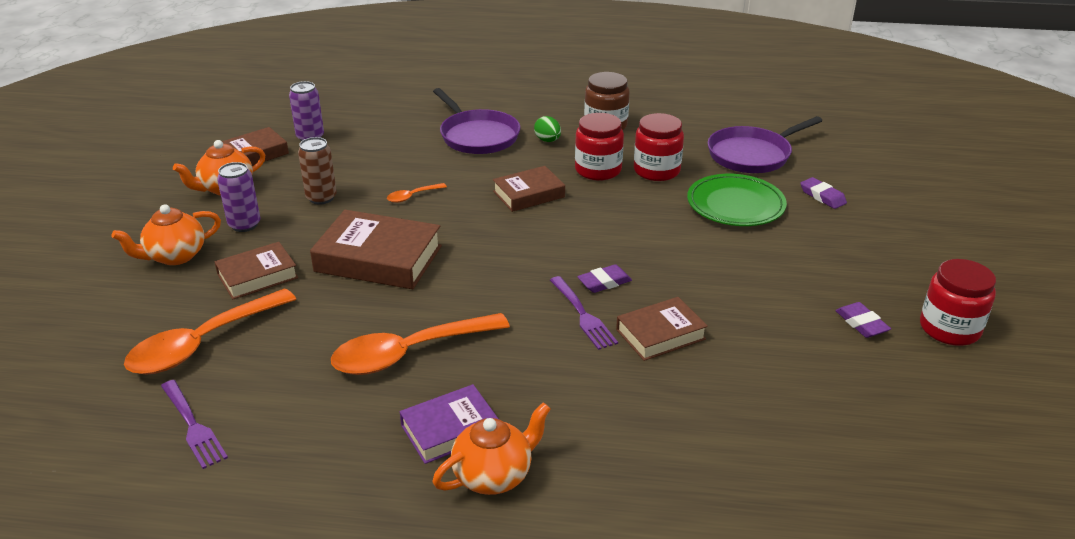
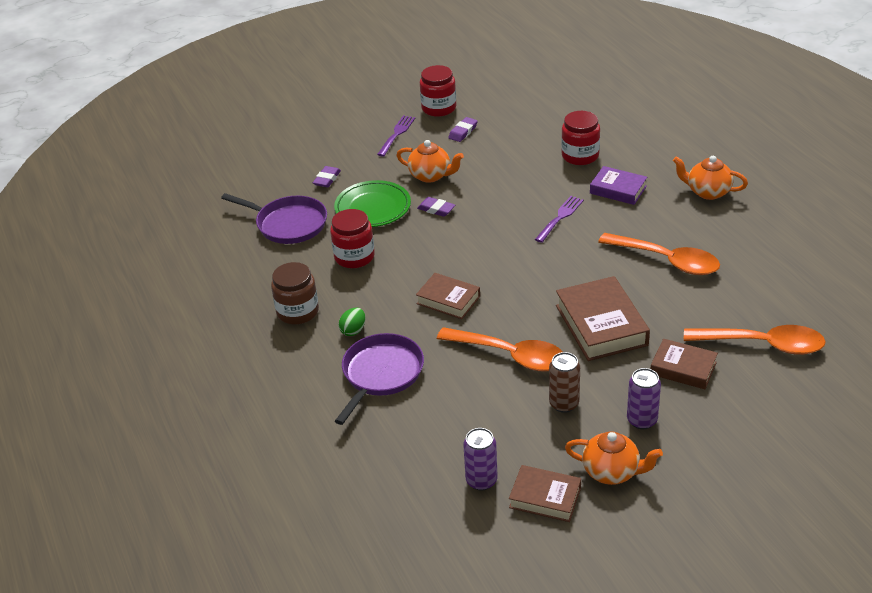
camera: 120 degrees left, 5 degrees up
(175, 256) = (715, 428): orange teapot -> orange teapot (431, 176)
(193, 426) = (812, 301): purple fork -> purple fork (397, 134)
(412, 196) = (511, 355): orange spoon -> orange spoon, size x2.30
(450, 429) = (699, 218): purple book -> purple book (618, 190)
(598, 170) = (379, 284): red jar -> red jar (580, 156)
(604, 282) = (519, 223): purple eraser -> purple eraser (436, 209)
(660, 334) = (546, 186): brown book -> none

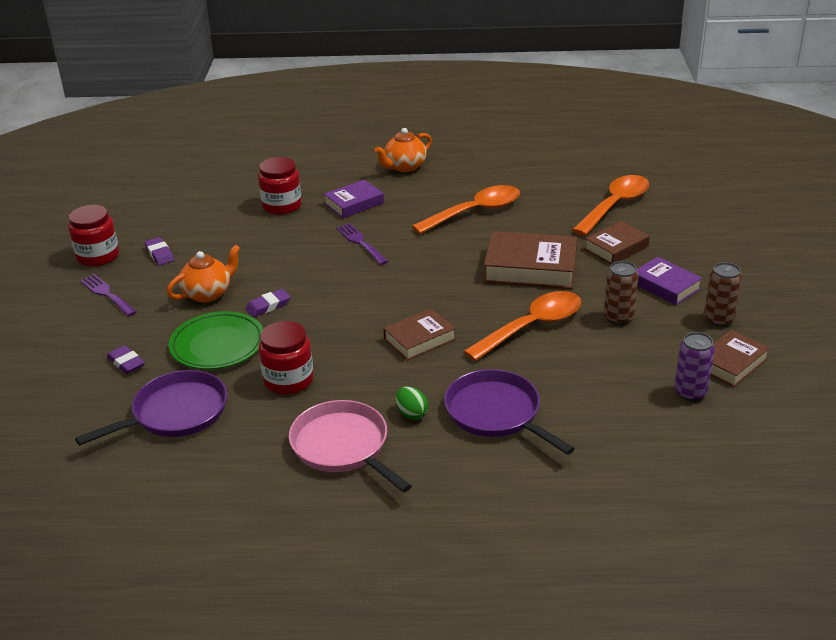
camera: 65 degrees left, 5 degrees down
(297, 311) = (343, 446): brown jar -> pink pan
(612, 472) = (718, 319): orange teapot -> brown can
(642, 420) = (665, 286): purple can -> purple book

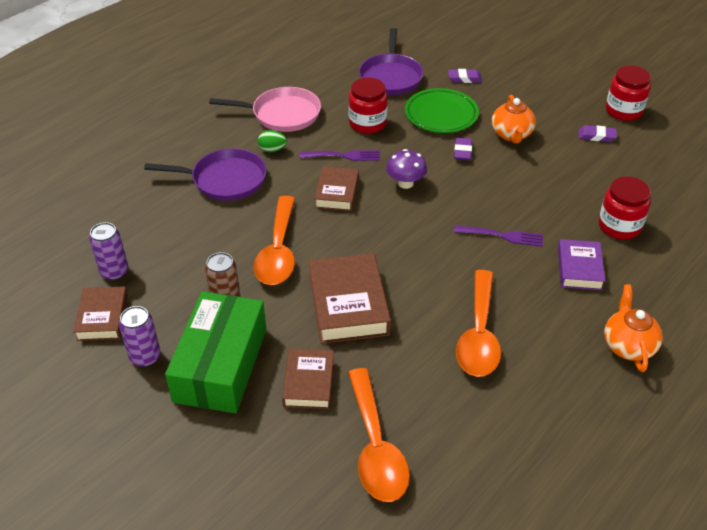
camera: 130 degrees right, 10 degrees up
(107, 294) = (560, 97): purple fork -> purple fork (343, 156)
(356, 312) = (405, 183): none -> purple mushroom
(530, 268) = (348, 304): brown book -> brown book turned 60 degrees counterclockwise
(665, 286) = (221, 365): purple book -> green box
(718, 319) = (145, 357): brown can -> purple can

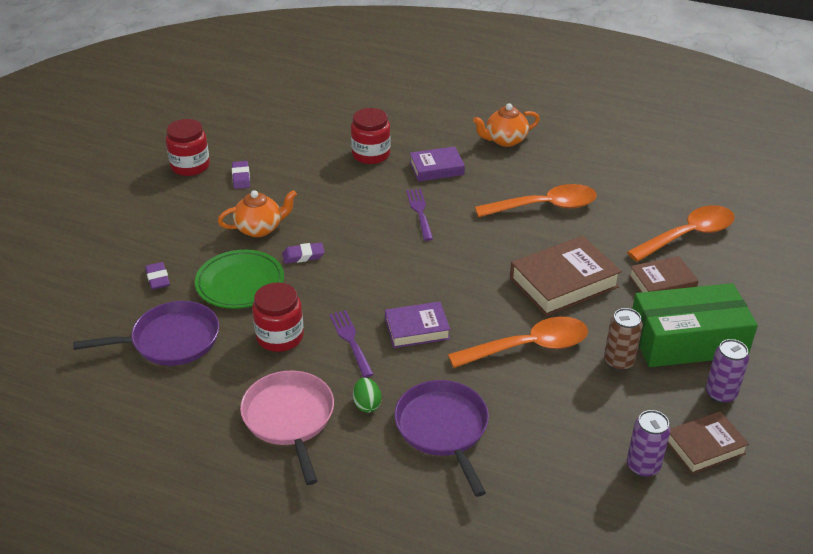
camera: 110 degrees left, 5 degrees down
(337, 193) = (417, 329): brown book -> purple book
(405, 183) = (375, 284): purple mushroom -> none

